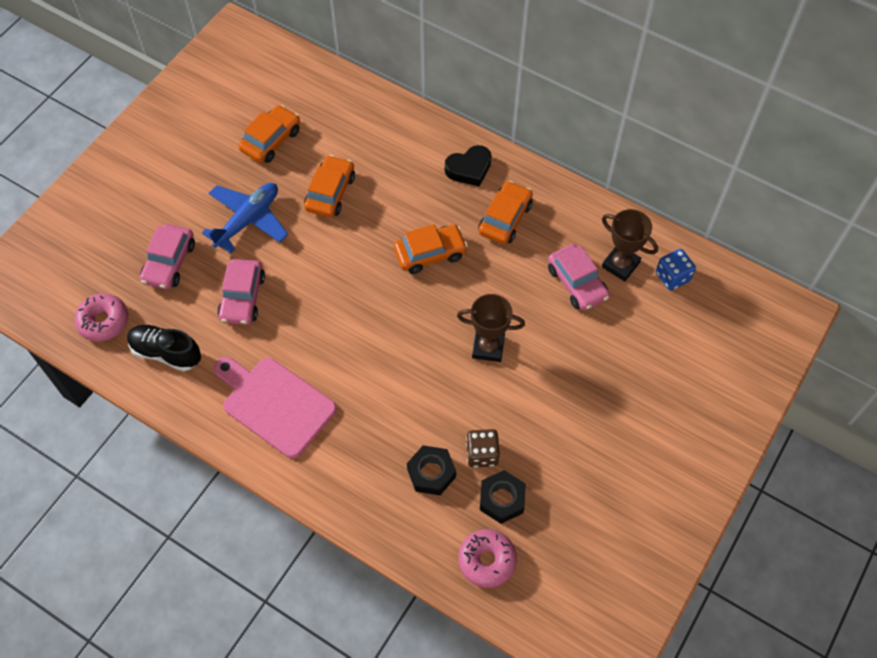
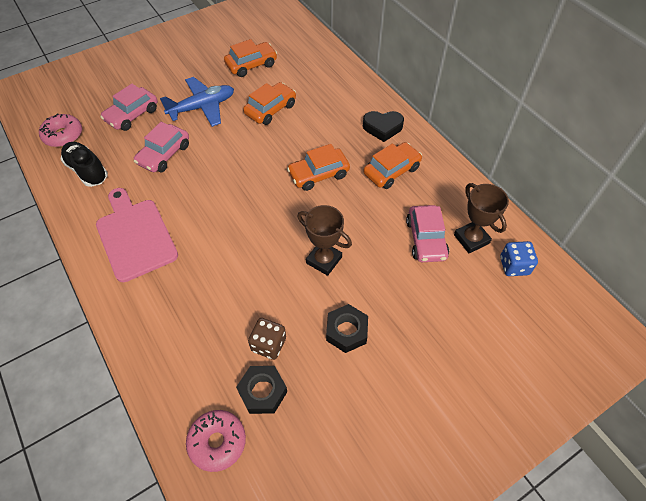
camera: 25 degrees right, 5 degrees down
(430, 253) = (318, 174): orange car -> orange car turned 150 degrees clockwise
(431, 473) = (217, 341): black nut -> black nut (346, 331)

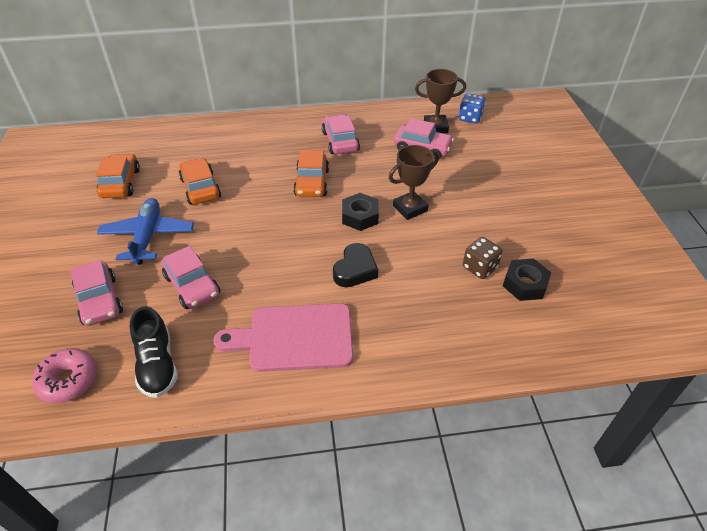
camera: 65 degrees left, 10 degrees down
(87, 171) = (157, 365): black shoe -> black shoe turned 90 degrees counterclockwise
(217, 442) = (563, 327): pink donut -> none
(346, 331) = (487, 217): black nut -> black nut (360, 216)
(382, 128) = (288, 130): black heart -> black heart (355, 270)
(391, 171) = (340, 141): orange car -> pink car

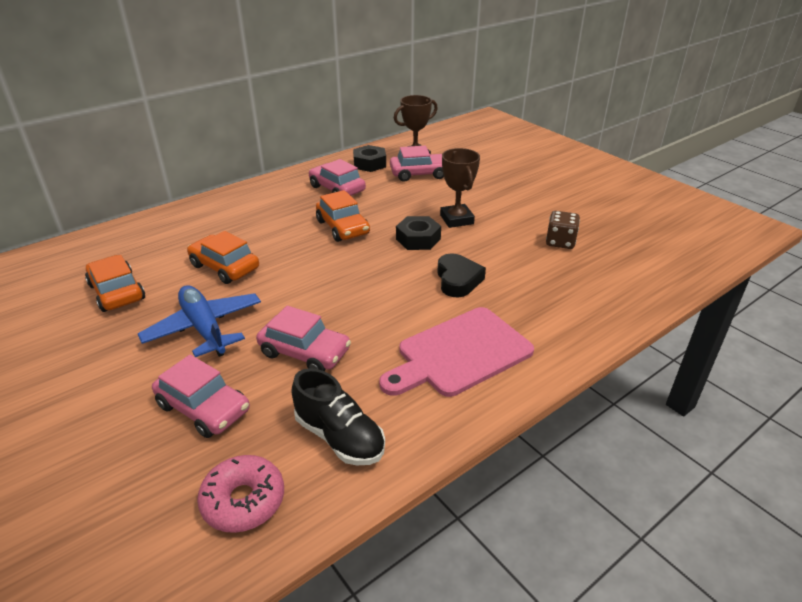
camera: 30 degrees left, 10 degrees down
(410, 208) = (456, 219): brown trophy -> brown trophy turned 45 degrees counterclockwise
(470, 118) = (437, 143): blue dice -> none
(525, 284) = (606, 241): black nut -> black nut (369, 164)

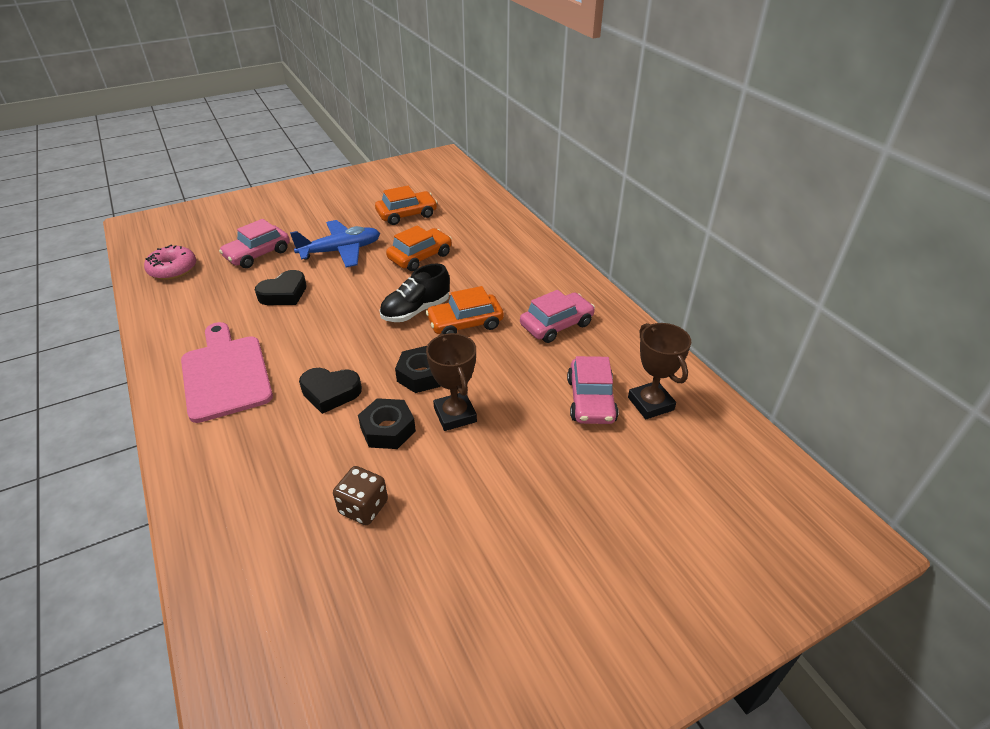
camera: 100 degrees right, 5 degrees up
(305, 352) = (284, 293): pink car -> black heart
(339, 437) = (189, 305): black shoe -> black shoe (416, 310)
(369, 164) = (627, 356): black nut -> black nut (388, 429)
(456, 219) = (455, 415): brown trophy -> brown trophy turned 75 degrees clockwise

